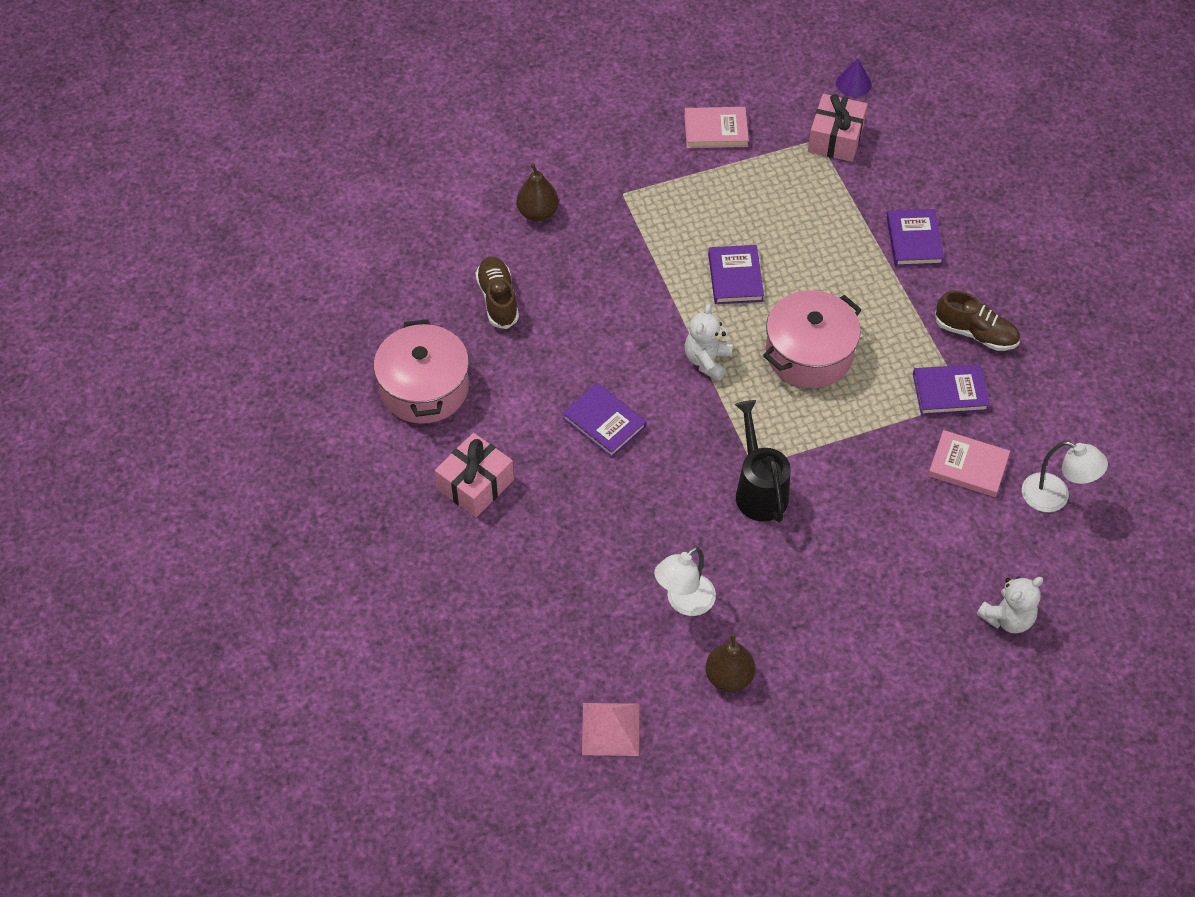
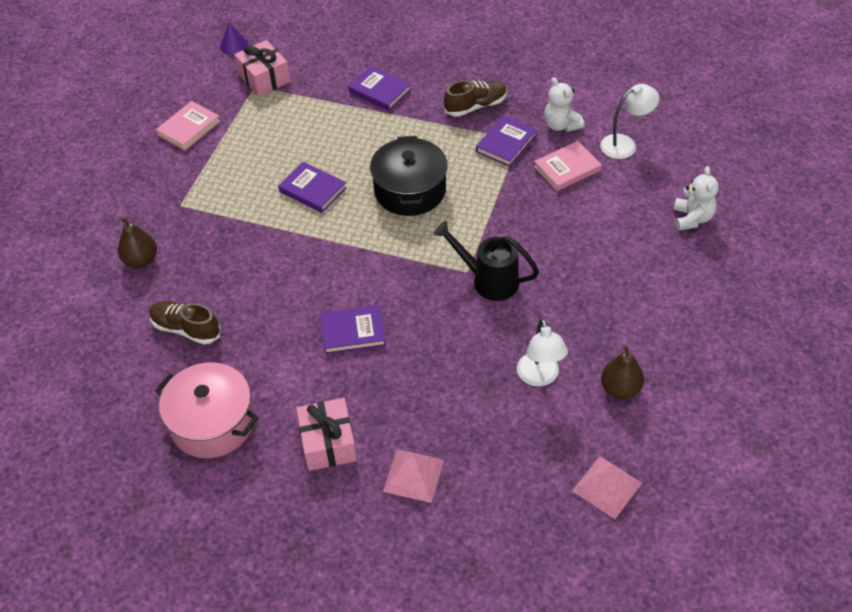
camera: 50 degrees left, 5 degrees down
(497, 570) = (413, 475): none -> pink pyramid
(707, 361) = (361, 244): white teddy bear -> white teddy bear (561, 125)
(809, 354) = (410, 190): pink pot -> black pot

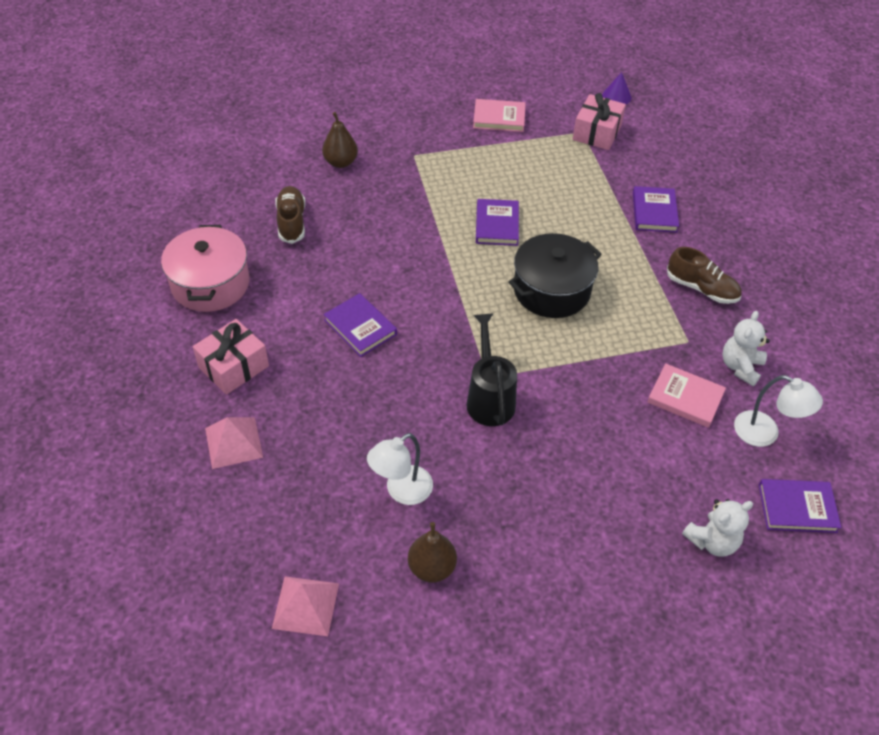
camera: 55 degrees right, 0 degrees up
(506, 143) = (674, 334): purple book -> purple book (797, 508)

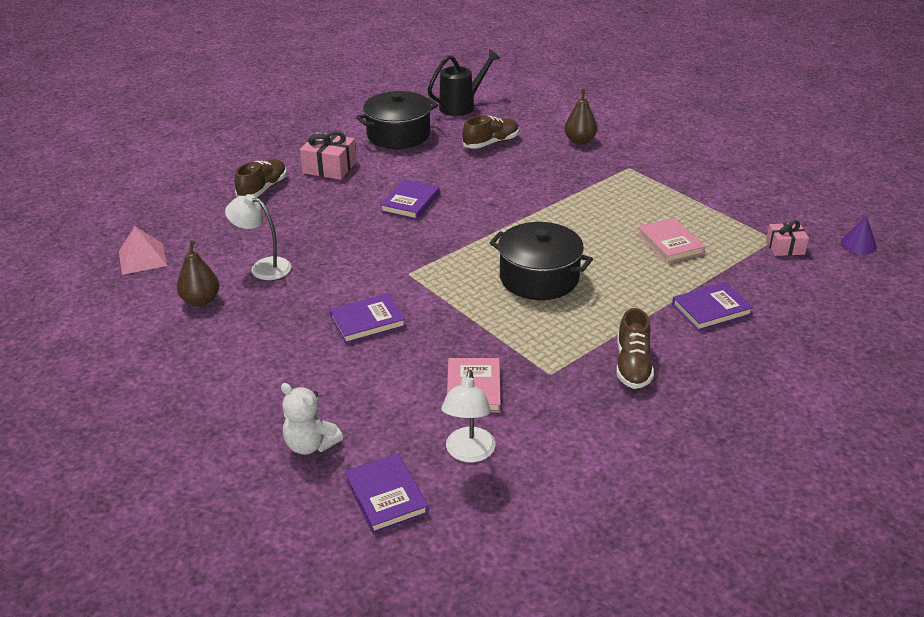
camera: 65 degrees right, 15 degrees down
(210, 284) = (398, 135): pink pot -> black pot
(233, 442) = (263, 189): pink pyramid -> brown shoe
(489, 399) = (385, 280): black watering can -> black watering can (461, 106)
(497, 225) = (590, 229): purple book -> purple book (367, 322)
(499, 118) = (731, 192): pink book -> pink book (669, 244)
(597, 133) = (785, 247): pink gift -> pink gift, size x0.65
(740, 367) = (546, 416): white teddy bear -> none

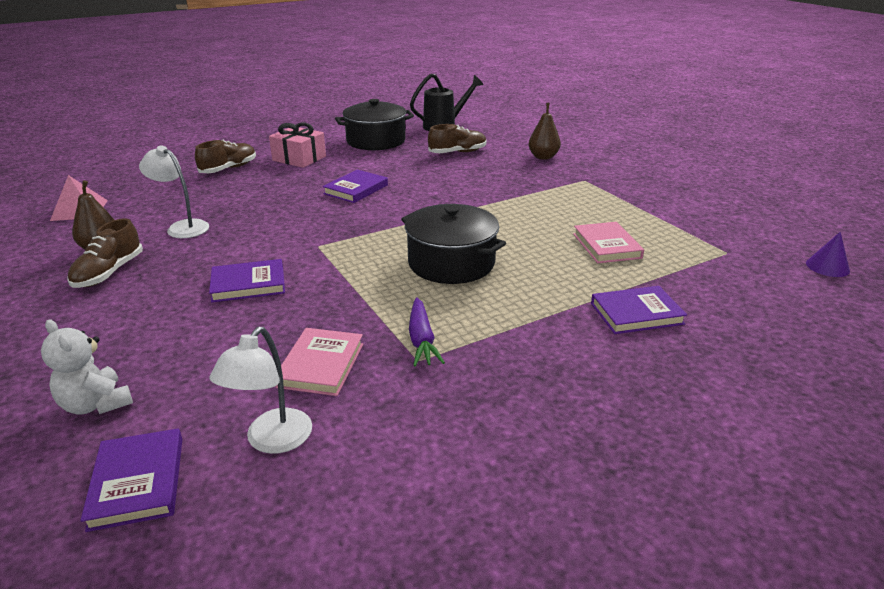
camera: 10 degrees right, 5 degrees down
(545, 356) = (422, 340): none -> purple carrot
(632, 365) = (521, 363): brown shoe -> brown shoe (109, 273)
(785, 247) = (738, 261): pink gift -> none

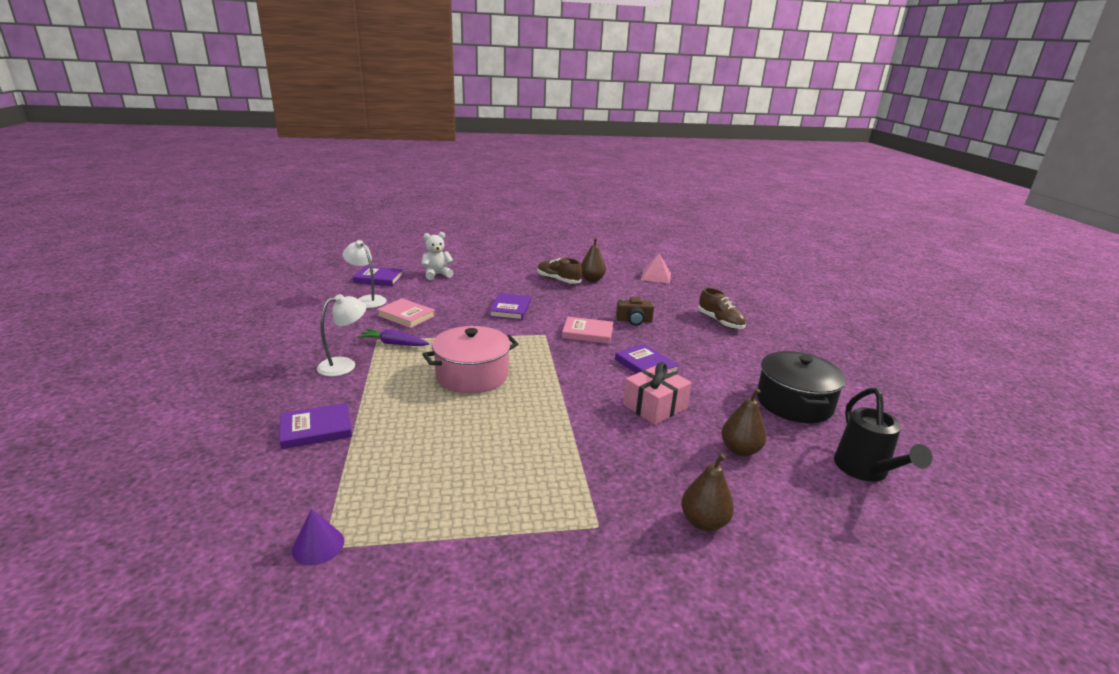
camera: 110 degrees right, 5 degrees down
(182, 227) = (608, 299): white lamp -> white lamp (344, 365)
(247, 206) = (634, 320): none -> brown camera
(299, 158) = (740, 353): pink gift -> pink gift (655, 406)
(451, 263) = (472, 375): black pot -> pink pot
(457, 152) = (740, 450): brown shoe -> brown pear
(606, 246) = (423, 463): pink book -> pink book (587, 333)
(636, 314) = (316, 429): purple book -> purple book turned 60 degrees clockwise
(827, 267) = (200, 624): purple cone -> purple cone (318, 545)

